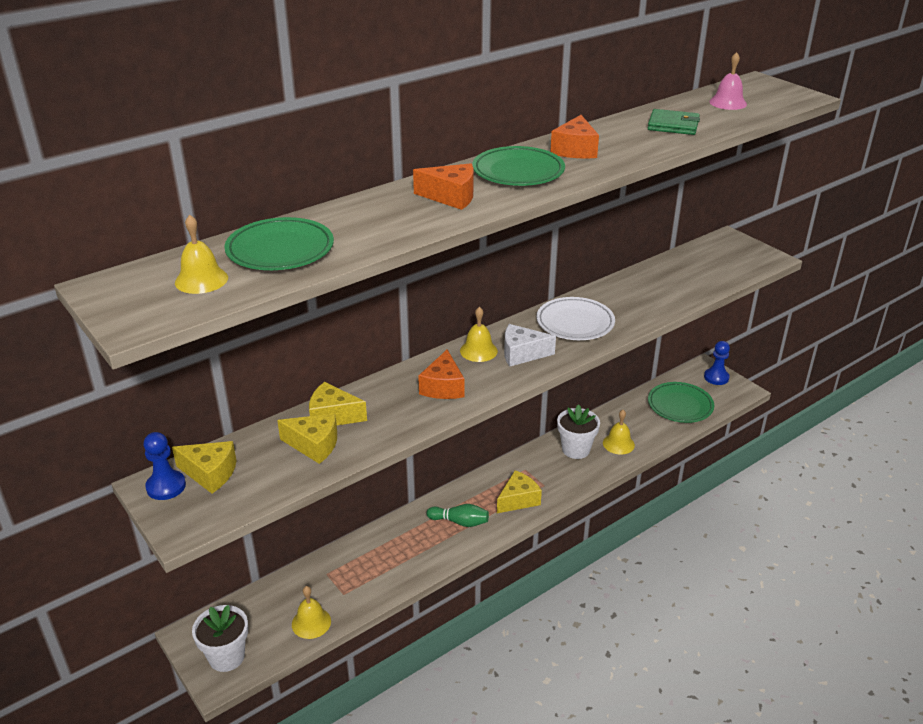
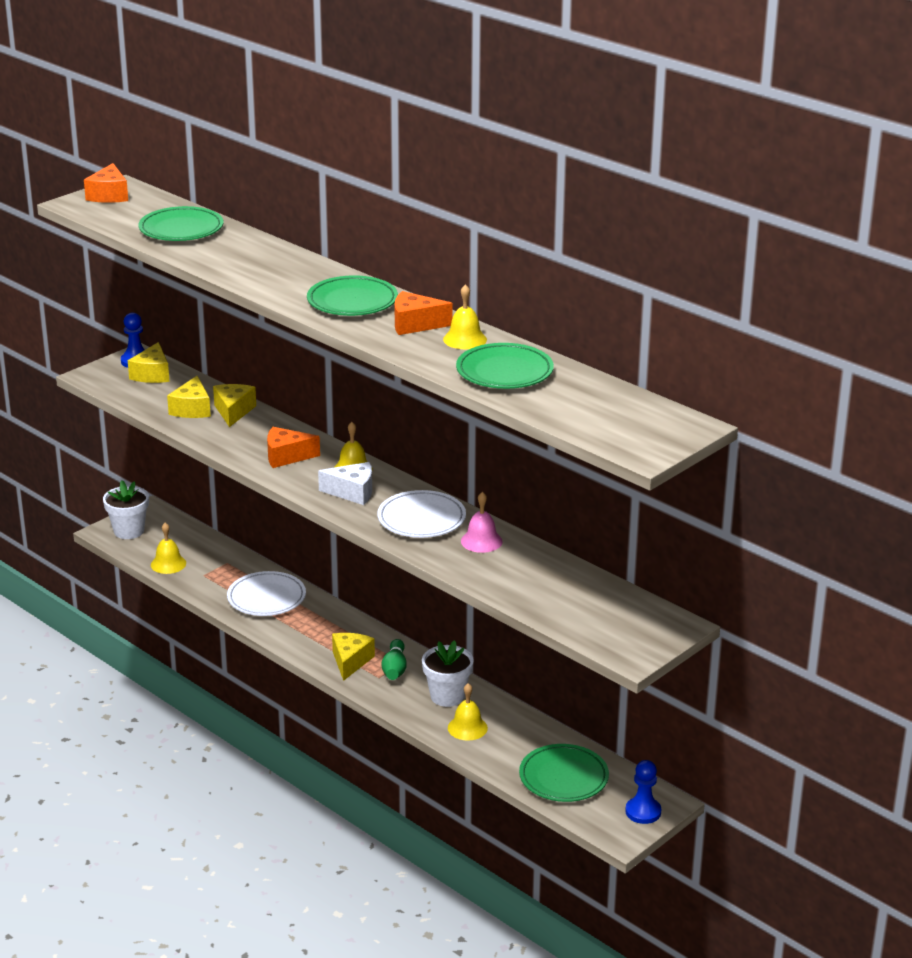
camera: 80 degrees right, 5 degrees down
(201, 280) = (133, 212): yellow bell -> yellow bell (465, 339)
(402, 548) = (266, 598): none -> white plate
(451, 197) = (290, 278): orange cheese -> orange cheese (109, 195)
(460, 522) = (309, 628): green bowling pin -> green bowling pin (395, 669)
(518, 500) = (350, 661): yellow cheese -> yellow cheese turned 120 degrees counterclockwise
(522, 354) = (352, 492): white cheese -> white cheese turned 105 degrees clockwise
(673, 125) = (504, 372): green wallet -> green plate
(728, 103) = (595, 404): pink bell -> pink bell (481, 541)

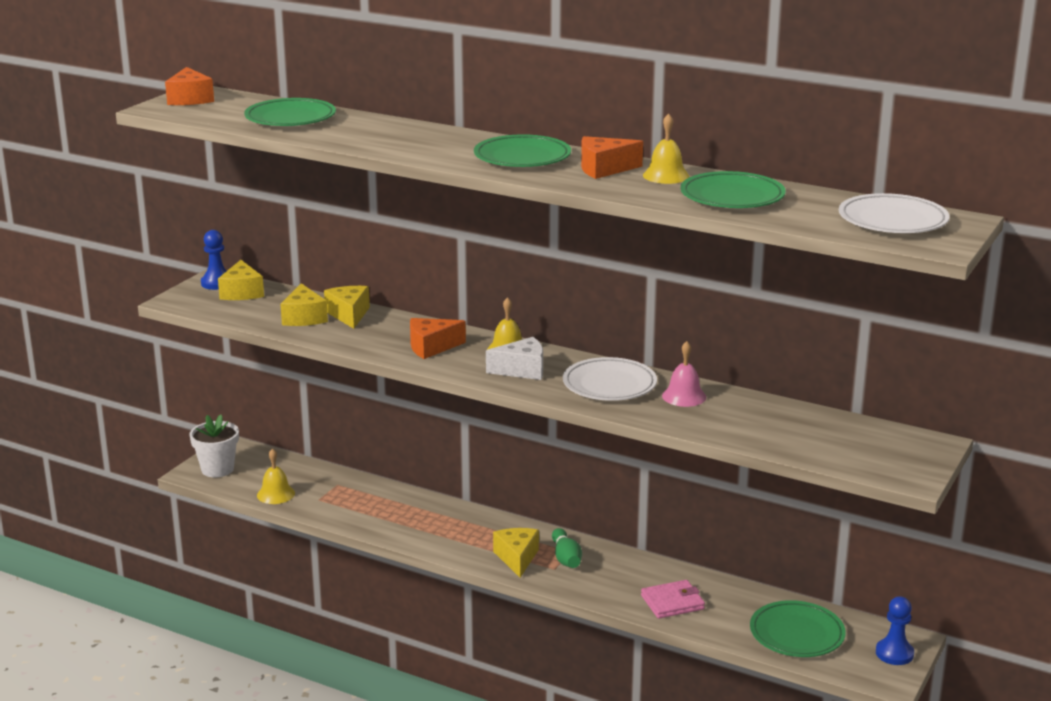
camera: 15 degrees left, 5 degrees down
(266, 598) = (397, 511): white plate -> white plate (892, 221)
(447, 696) = (634, 576): white flower pot -> none
(467, 728) = (672, 602): yellow bell -> pink wallet

